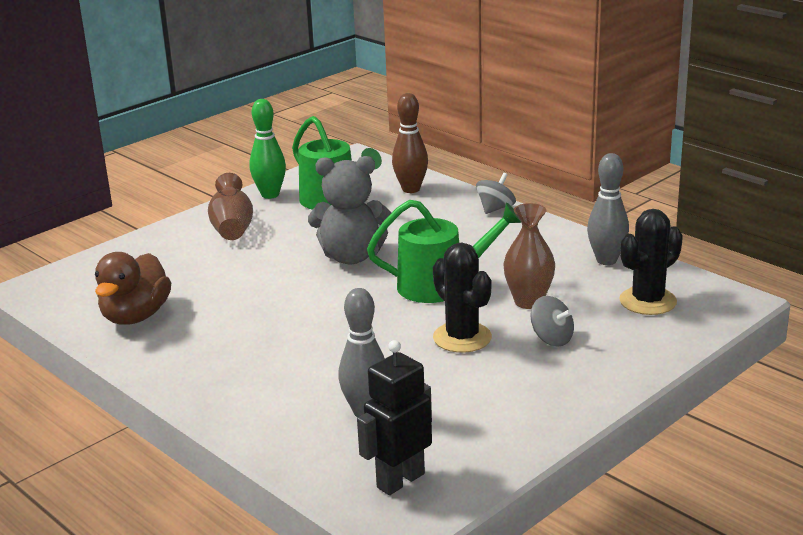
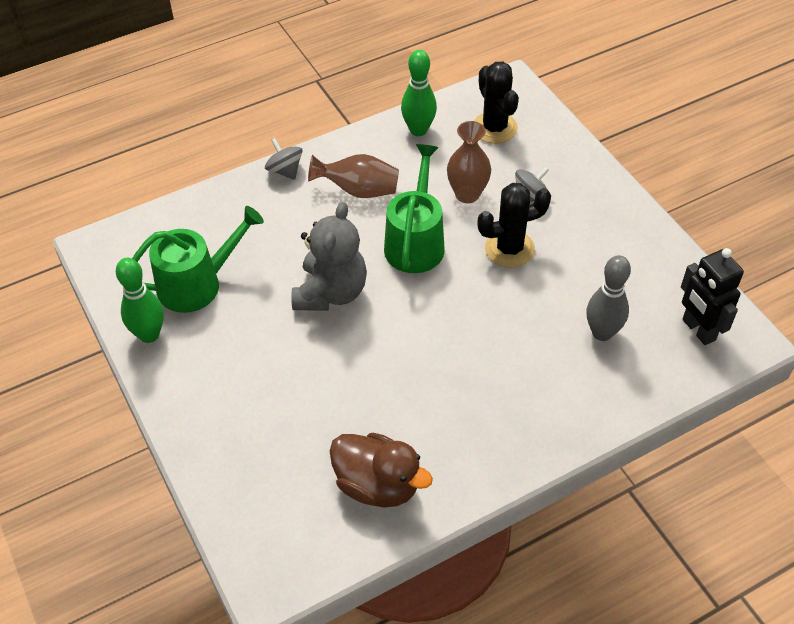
camera: 75 degrees left, 25 degrees up
(232, 228) = (216, 379): brown vase -> brown vase (358, 190)
(411, 189) = (206, 219): brown bowling pin -> none
(606, 260) = (418, 130): grey bowling pin -> green bowling pin

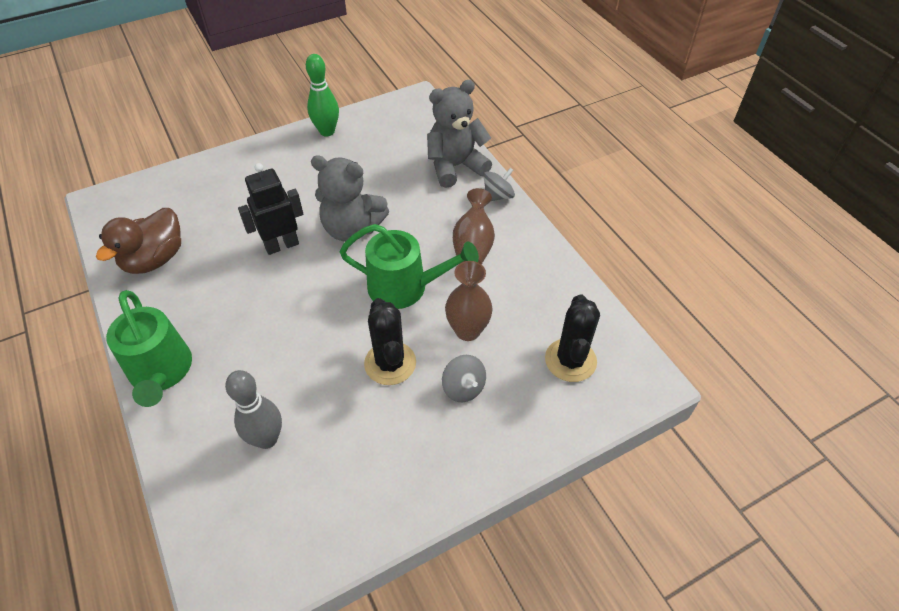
camera: 90 degrees right, 0 degrees up
(196, 284) = (372, 151): green watering can -> green watering can (161, 372)
(233, 206) = (455, 166): none -> grey teddy bear
(418, 130) = (560, 292): green bowling pin -> none
(494, 128) = (570, 360): black cactus -> black cactus turned 60 degrees counterclockwise
(698, 330) = (250, 542): black robot -> black robot (282, 245)

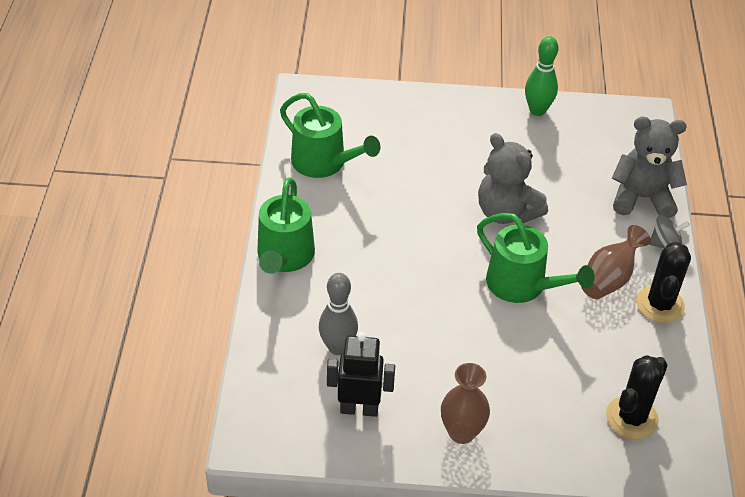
camera: 30 degrees right, 5 degrees down
(154, 259) = (324, 162): brown duck -> green watering can
(282, 245) = (435, 199): black robot -> black robot (359, 409)
(390, 363) = (470, 340): black cactus -> black cactus (660, 304)
(463, 388) = (520, 391): grey spinning top -> none
(467, 330) = (554, 348): brown vase -> brown vase (461, 432)

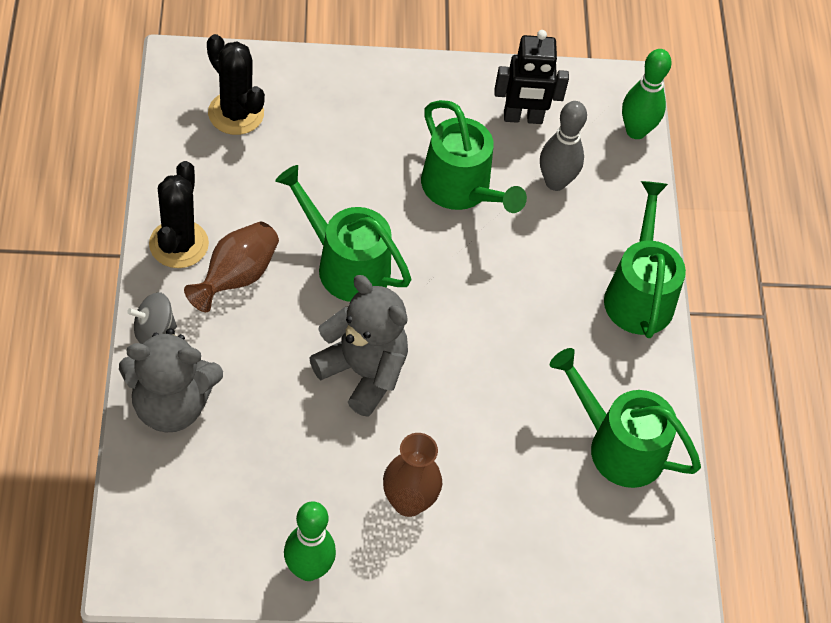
camera: 170 degrees right, 10 degrees up
(252, 393) = (636, 131): none -> green bowling pin
(423, 343) = (461, 189): none -> green watering can
(461, 432) = (416, 96): brown vase -> brown vase (408, 502)
(631, 418) = (236, 113): black cactus -> black cactus turned 75 degrees counterclockwise

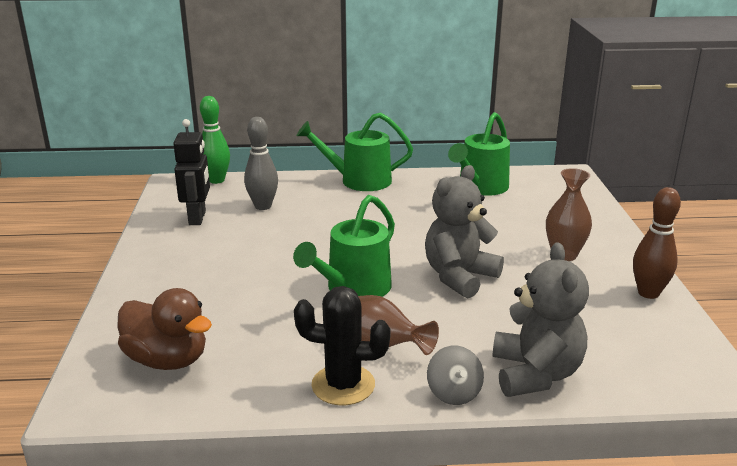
camera: 85 degrees left, 30 degrees down
(236, 113) = (167, 360): black cactus -> brown duck
(308, 569) = (648, 293): green bowling pin -> brown bowling pin
(461, 189) = (269, 241): green watering can -> none

